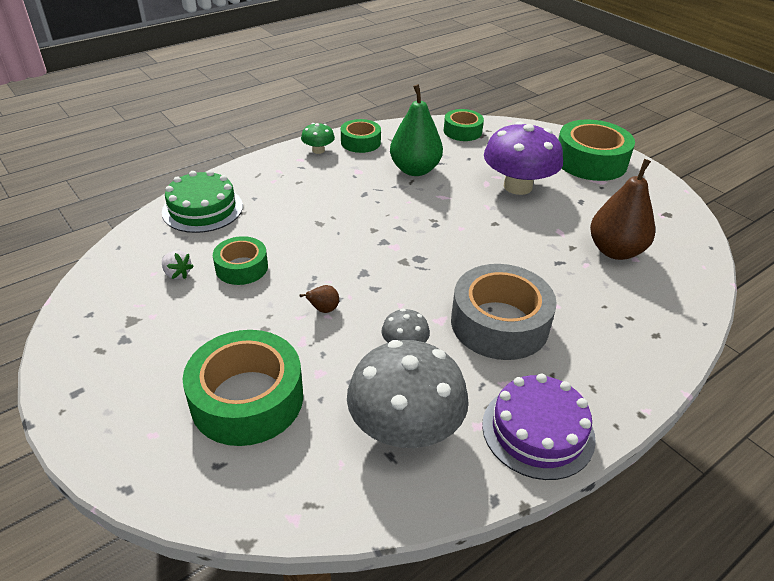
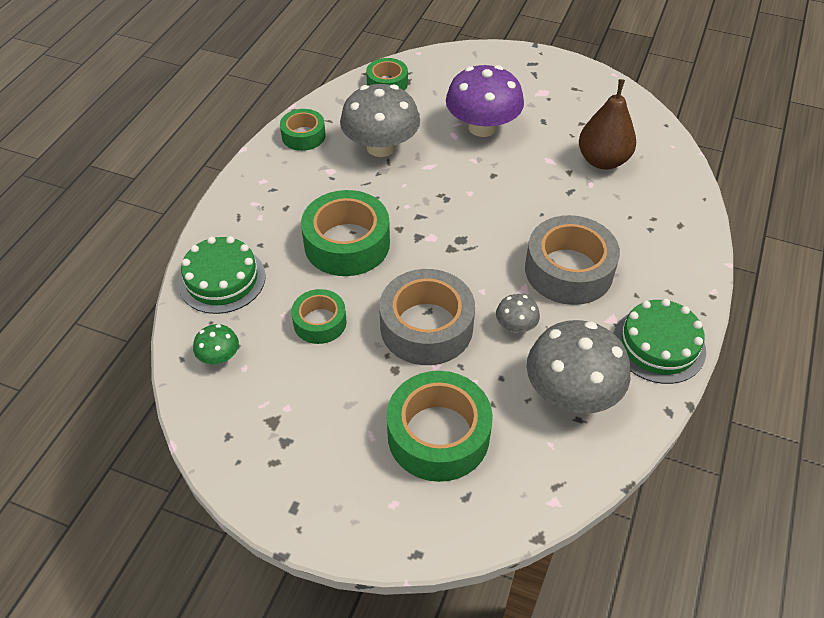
camera: 30 degrees left, 10 degrees up
(177, 274) = (267, 357): white strawberry -> none
(318, 150) = (271, 163): green mushroom -> green mushroom (219, 356)
(323, 310) = (426, 327): brown pear -> grey tape
(415, 170) = (381, 147): green pear -> grey mushroom
(538, 431) = (658, 345): purple cake -> green cake
(590, 161) = (521, 73): green tape -> green tape (347, 243)

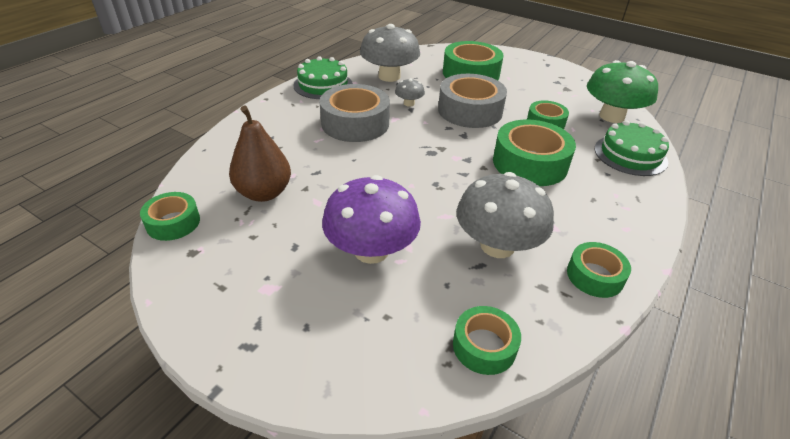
camera: 170 degrees left, 10 degrees down
(219, 356) = (611, 116): green mushroom -> green mushroom, size x2.16
(653, 123) = (173, 222): none -> green tape

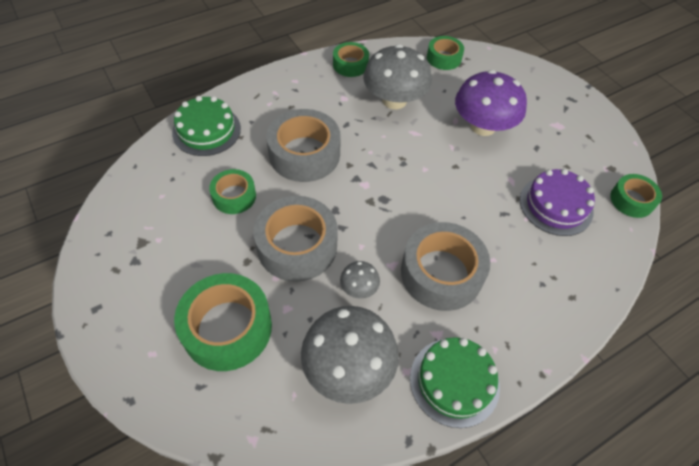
camera: 155 degrees left, 15 degrees up
(264, 193) = (556, 205): brown pear -> purple cake
(530, 163) = (304, 154): green tape -> grey tape
(611, 116) = (155, 179): green mushroom -> none

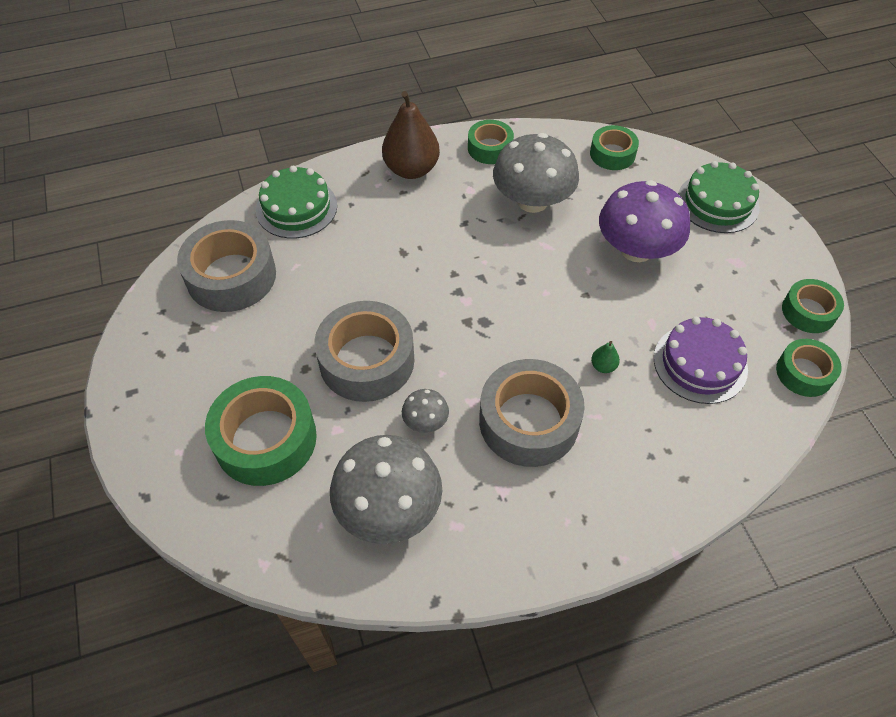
camera: 15 degrees right, 0 degrees up
(234, 196) = (309, 291): green tape -> green tape (808, 311)
(293, 88) = (411, 169): none -> brown pear
(304, 154) = (404, 252): grey tape -> grey tape (231, 276)
(454, 381) = (507, 547): green cake -> green cake (718, 203)
(485, 219) = (603, 366): none -> green pear

